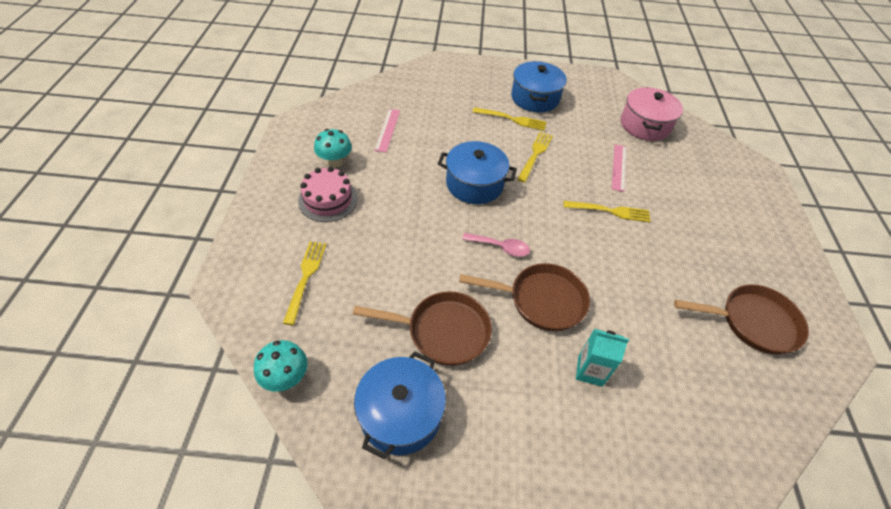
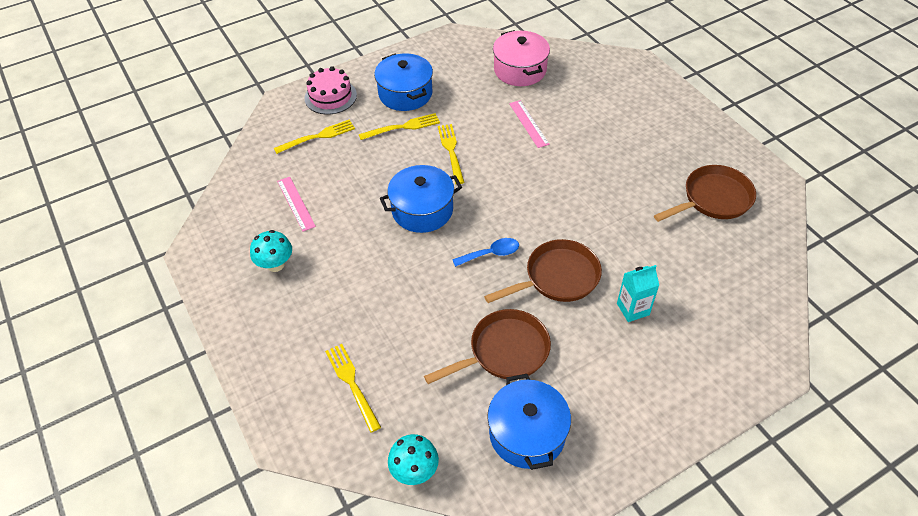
camera: 30 degrees left, 0 degrees up
(328, 200) = (304, 304): pink cake -> pink cake (330, 96)
(500, 247) = (491, 254): pink spoon -> blue spoon
(610, 211) = (551, 169): yellow fork -> yellow fork (317, 137)

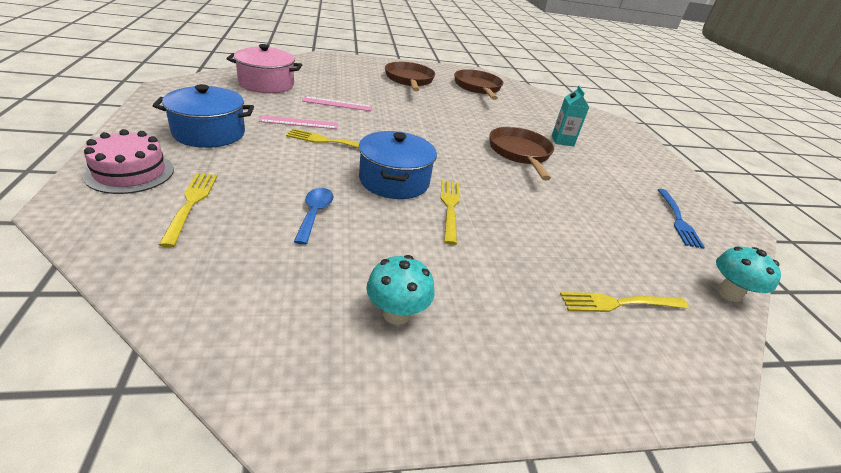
camera: 75 degrees left, 15 degrees down
(296, 203) = (296, 259): pink ruler -> pink ruler (299, 122)
(402, 127) = (259, 151): yellow fork -> yellow fork (449, 208)
(491, 254) = (477, 169): blue spoon -> blue spoon (314, 213)
(504, 351) = (591, 200): brown pan -> brown pan (409, 80)
(527, 433) = (678, 219): blue pot -> blue fork

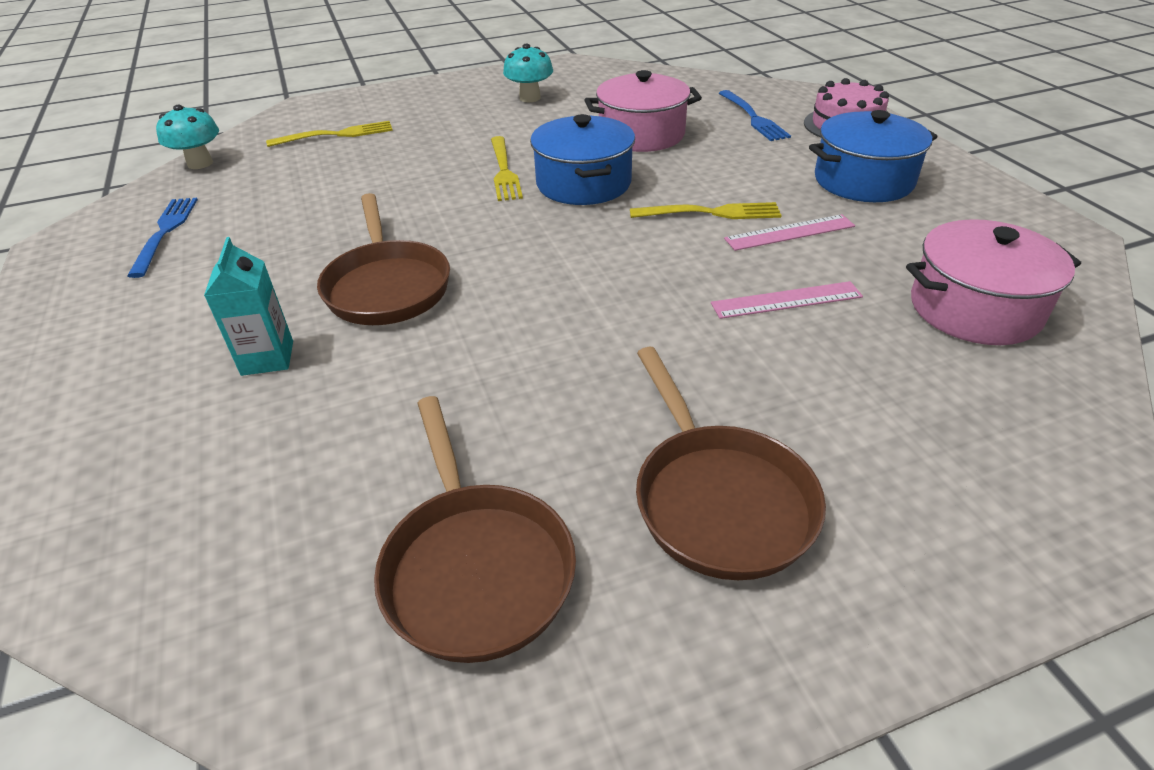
camera: 175 degrees right, 5 degrees up
(191, 204) = (753, 117): yellow fork -> blue fork
(314, 213) = (641, 134): blue spoon -> pink pot

